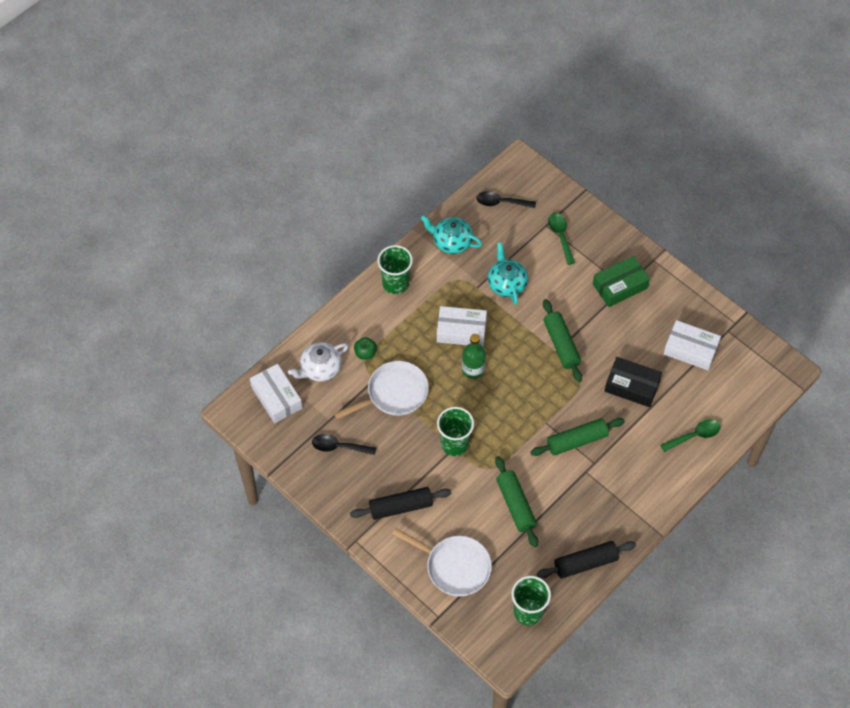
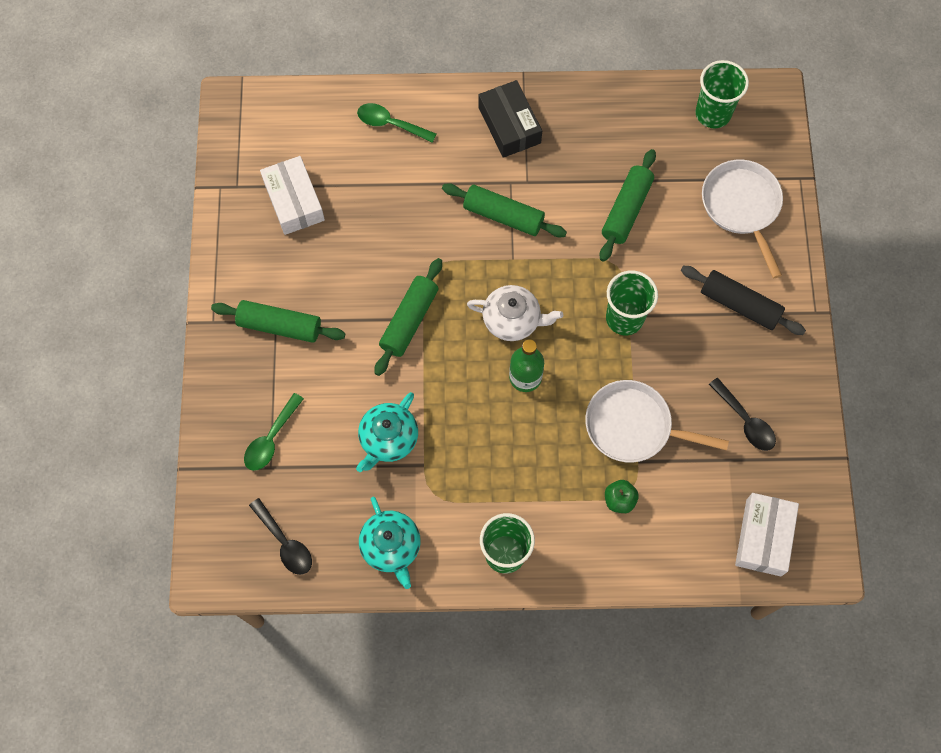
camera: 135 degrees left, 10 degrees up
(320, 368) = (685, 528): white teapot -> white teapot (513, 320)
(461, 331) = (493, 430): white box -> none
(585, 563) = (617, 107): black rolling pin -> none
(620, 286) = (280, 326): green box -> green rolling pin
(632, 386) = (391, 218): black box -> black box (509, 125)

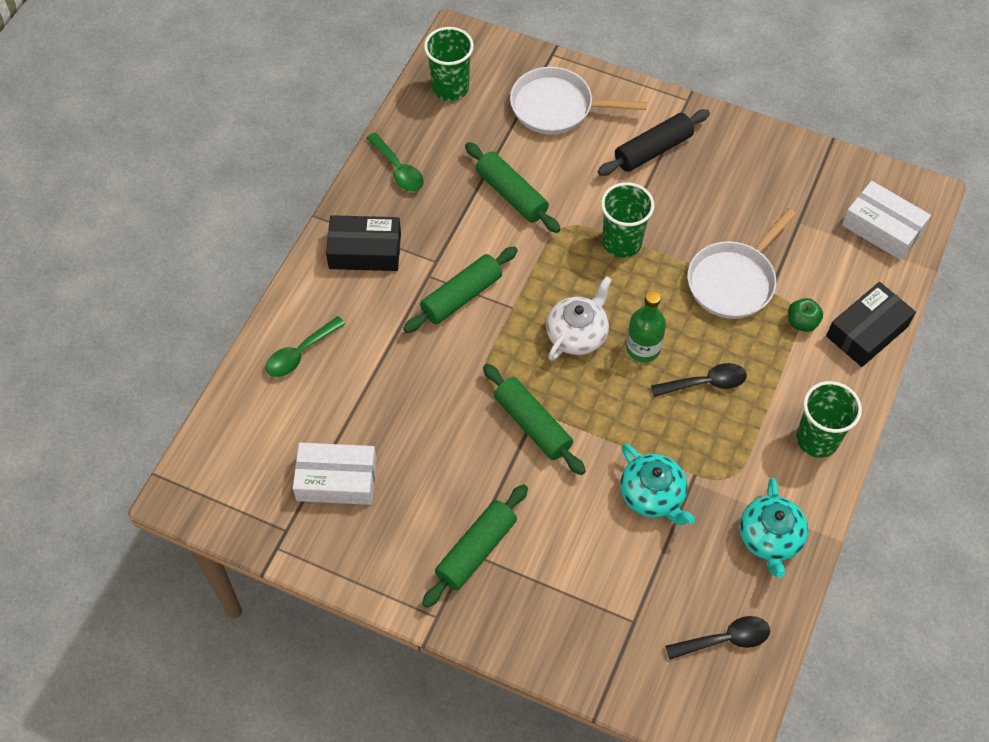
camera: 65 degrees left, 10 degrees down
(271, 439) = (602, 609): green spoon -> green spoon (398, 170)
(391, 547) = (770, 538): turquoise teapot -> turquoise teapot turned 90 degrees clockwise
(639, 560) = (867, 331): none -> black box
(745, 421) = (767, 194): black spoon -> black spoon (705, 383)

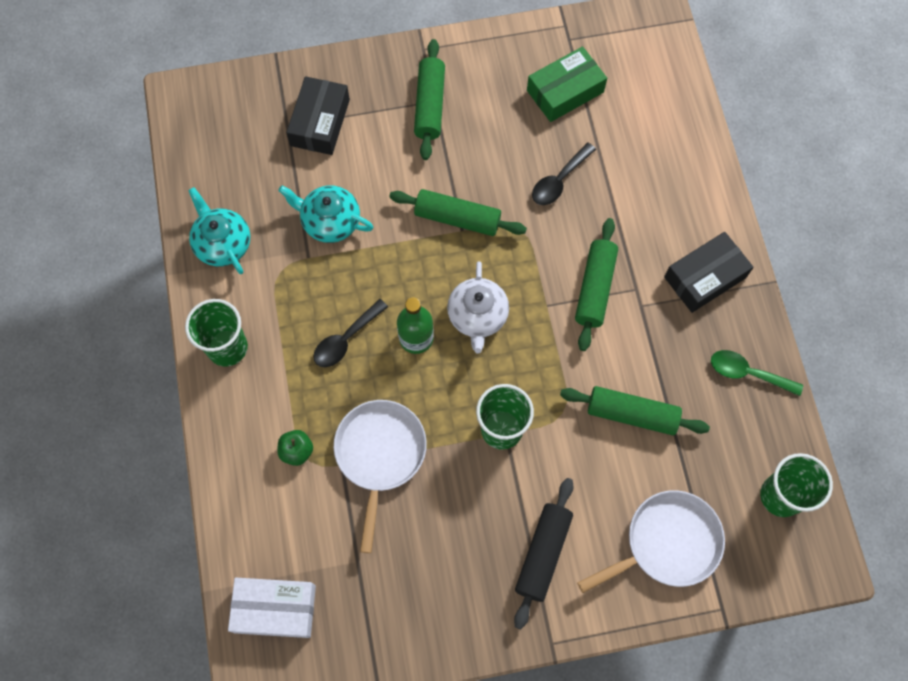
camera: 145 degrees right, 10 degrees up
(300, 353) = (674, 162): green spoon -> none
(336, 480) = (565, 91): white box -> green box
(725, 639) = (216, 152): black spoon -> black spoon (559, 181)
(867, 331) = (235, 480): black box -> black box (320, 122)

